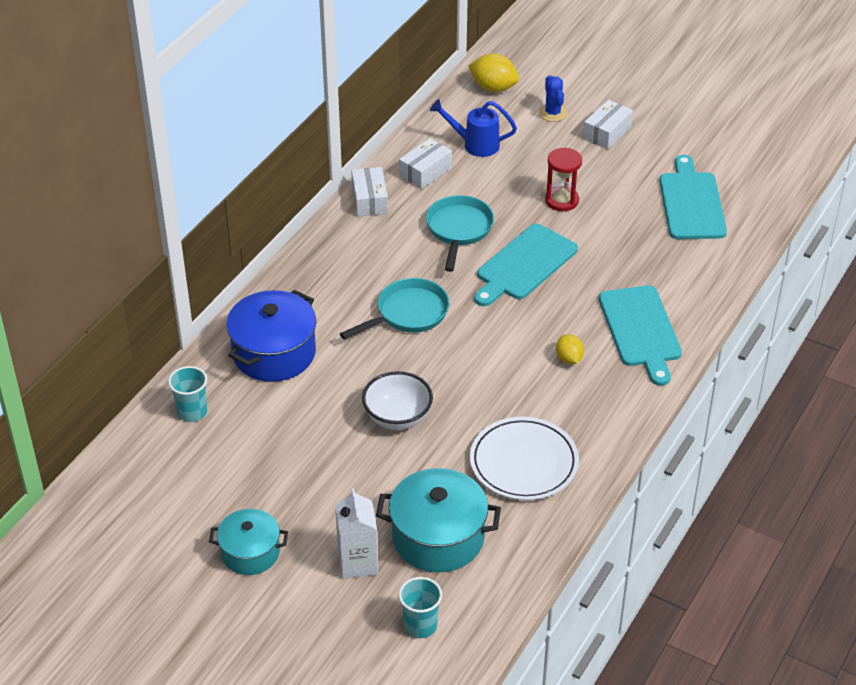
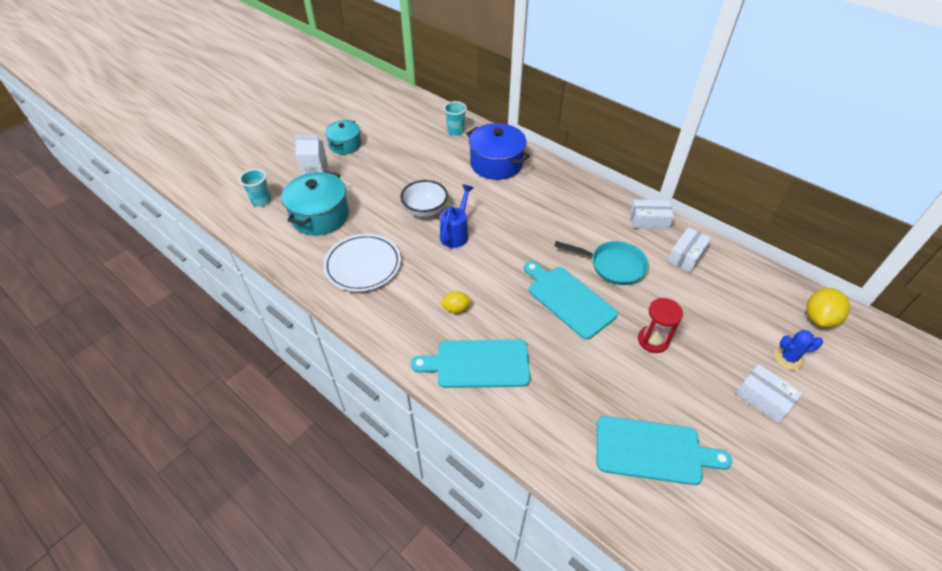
camera: 100 degrees right, 5 degrees up
(408, 314) = (522, 226): turquoise pan -> none
(425, 172) = (686, 255): white box -> white box turned 75 degrees clockwise
(474, 144) = (728, 292): blue watering can -> blue watering can (456, 233)

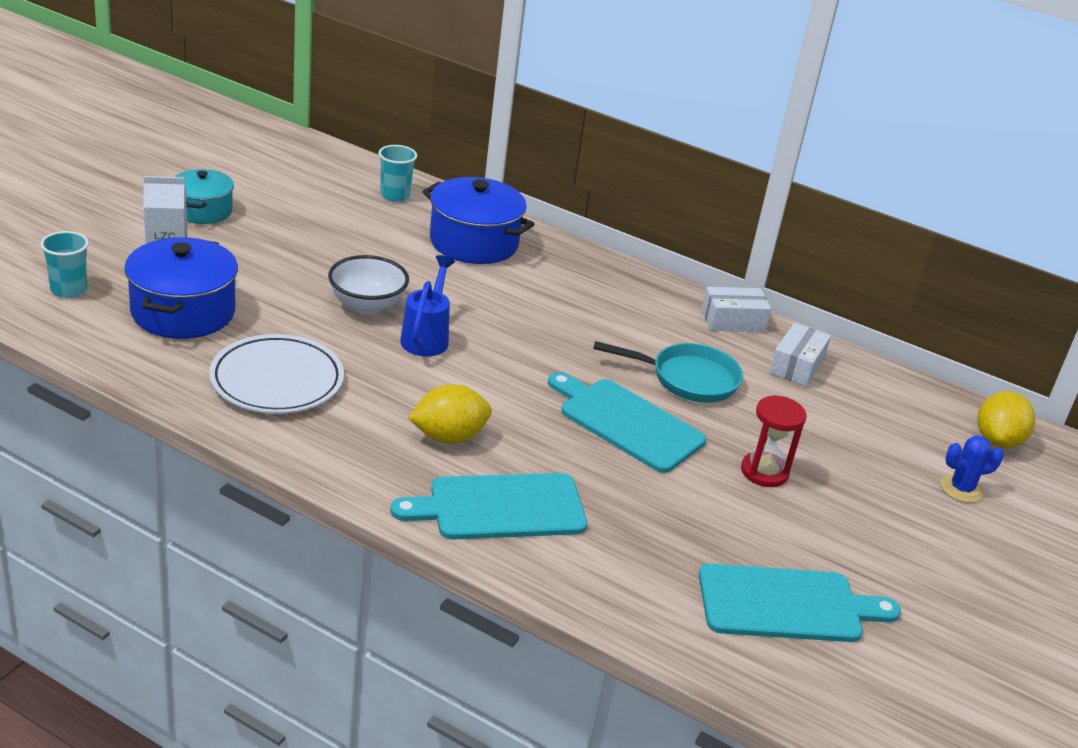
camera: 15 degrees left, 15 degrees down
(320, 216) = (183, 312): turquoise pot -> blue pot
(456, 308) = (448, 437): yellow lemon -> yellow lemon, size x1.62
(763, 398) = (933, 537): white box -> none

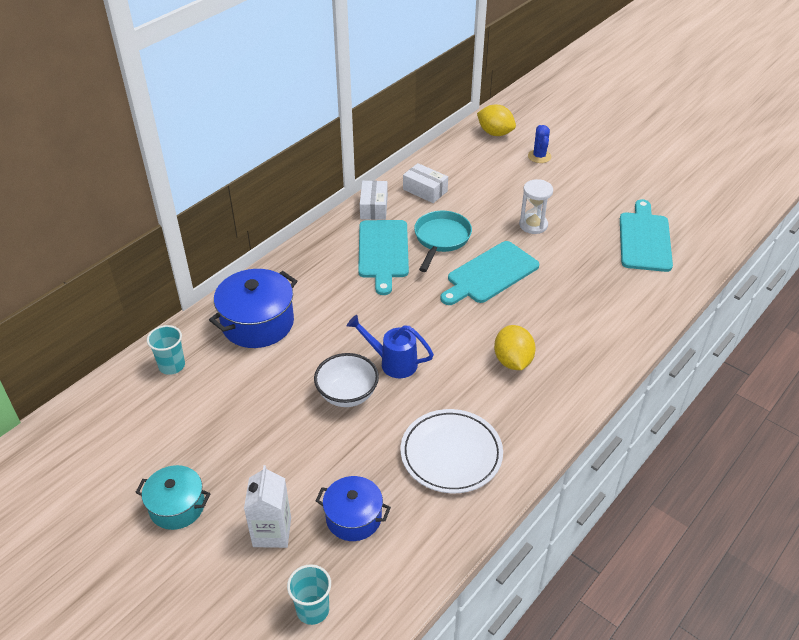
camera: 75 degrees left, 10 degrees up
(183, 312) = (353, 517): blue pot -> blue pot, size x0.63
(500, 507) = (582, 343): turquoise cutting board -> turquoise cutting board (383, 252)
(764, 472) = (533, 225): red hourglass -> white hourglass

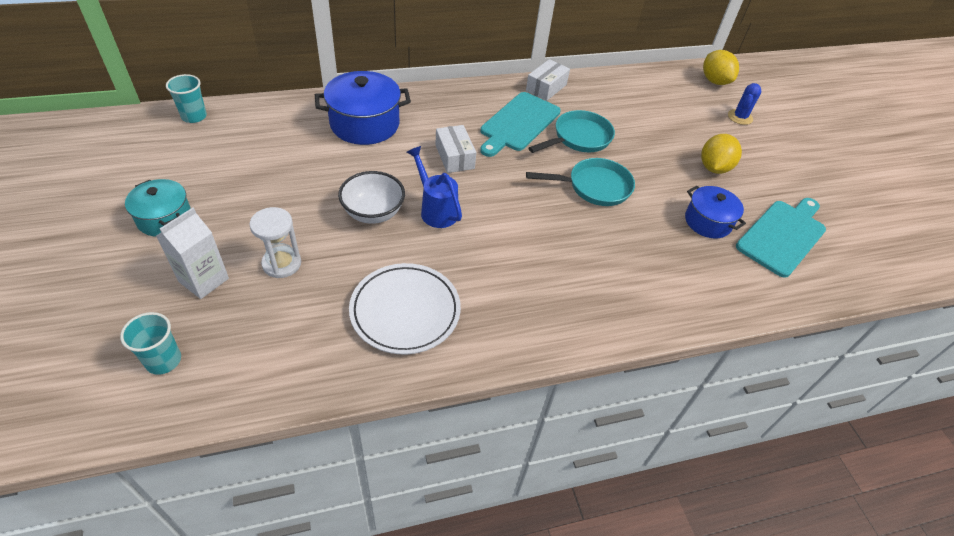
camera: 30 degrees right, 5 degrees up
(172, 365) = (273, 120): turquoise cup -> turquoise cup (194, 116)
(353, 517) = (273, 310): blue pot -> blue pot (708, 222)
(425, 190) = (603, 95): white box -> white box (454, 157)
(490, 274) = (594, 187): turquoise cutting board -> turquoise pan
(512, 361) = (541, 268): yellow lemon -> yellow lemon (714, 168)
(533, 225) = (677, 168): white hourglass -> white hourglass (282, 263)

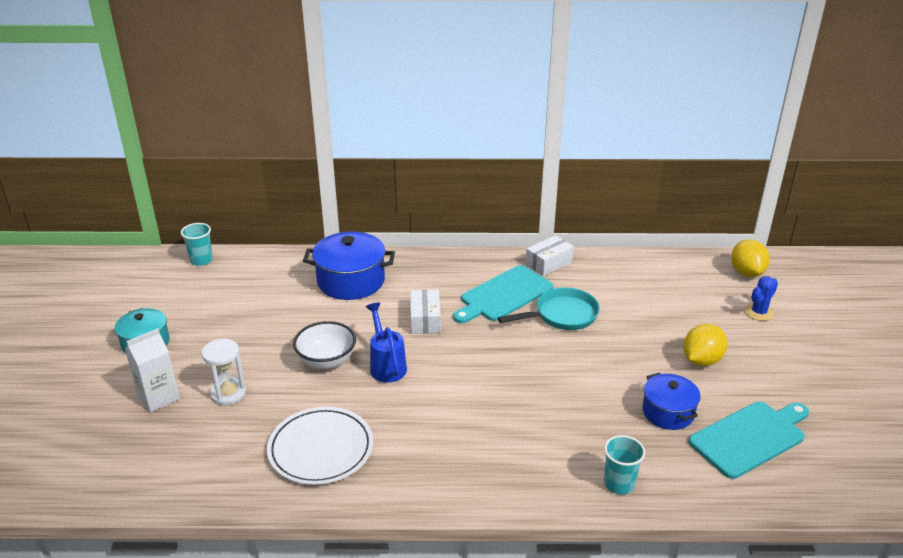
camera: 20 degrees right, 15 degrees down
(163, 360) = (103, 456): turquoise cup -> turquoise cup (619, 484)
(594, 187) = (557, 364): turquoise pan -> none

